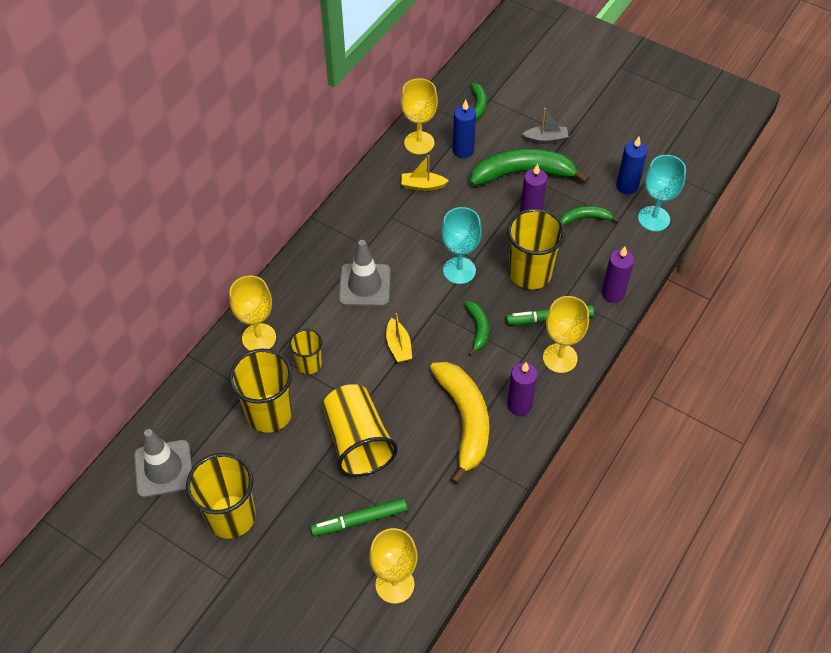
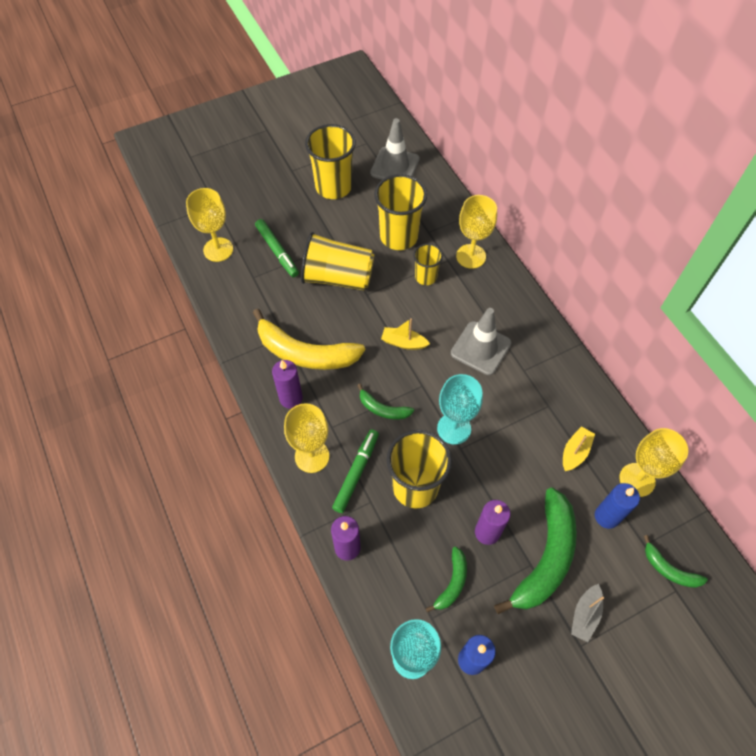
camera: 120 degrees right, 5 degrees up
(359, 520) = (277, 251): green marker -> green marker turned 135 degrees clockwise

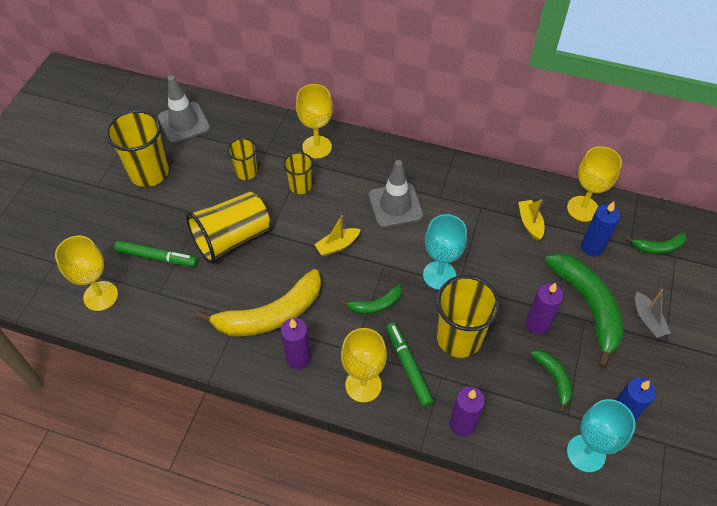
camera: 45 degrees left, 5 degrees down
(399, 236) = (246, 172): yellow cup -> yellow cup, size x0.56

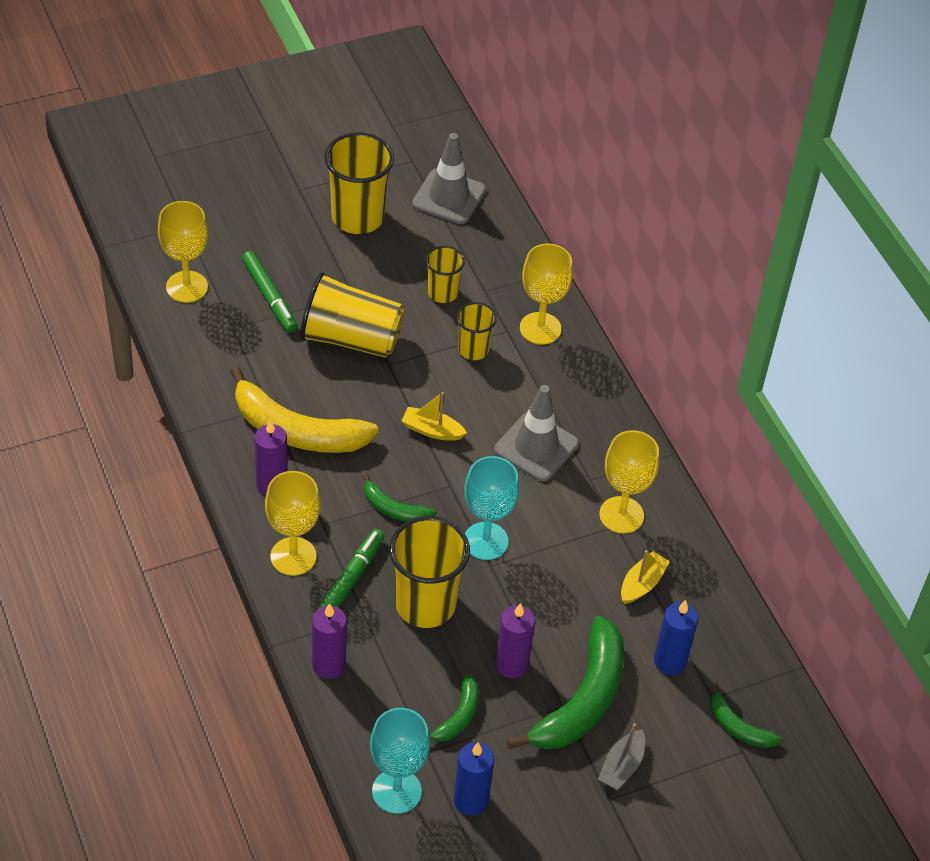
camera: 45 degrees right, 5 degrees down
(582, 208) = (717, 623): yellow goblet -> yellow goblet (621, 515)

